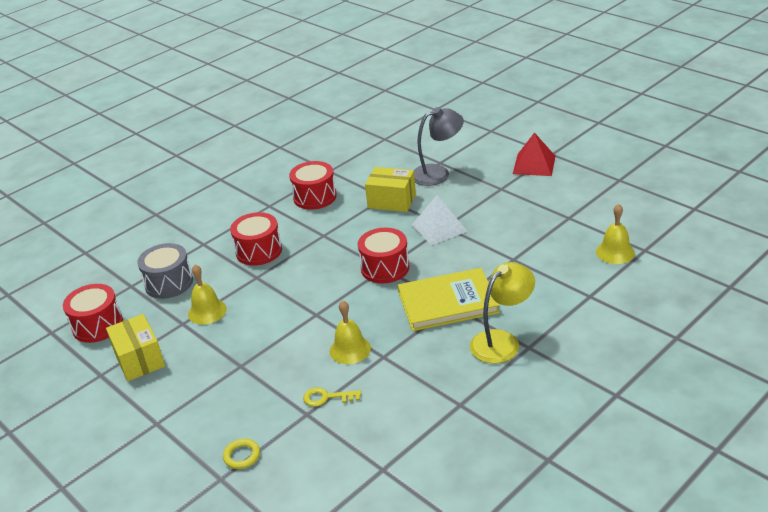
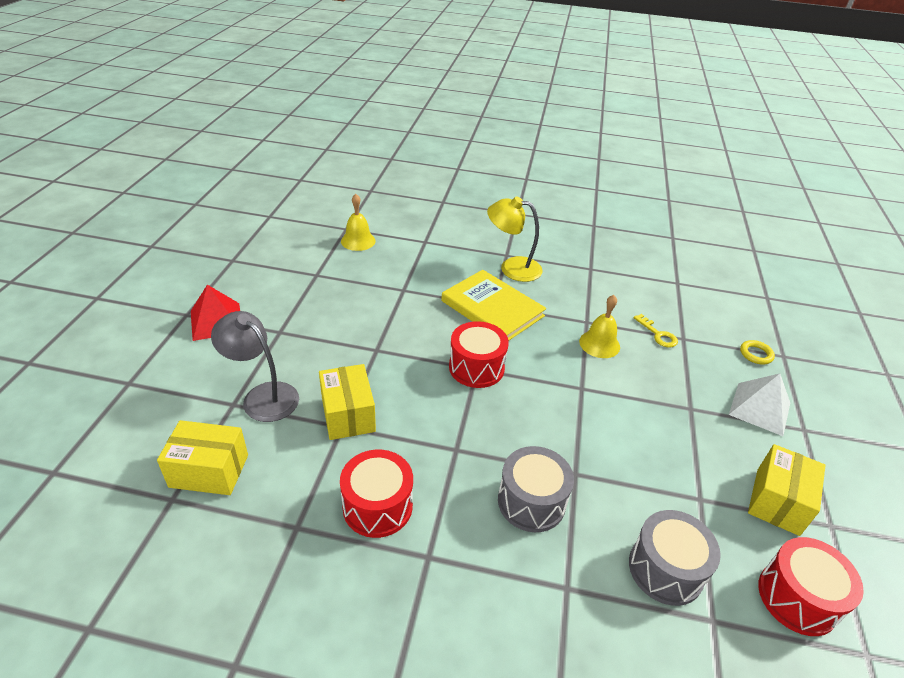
camera: 130 degrees left, 5 degrees up
(207, 311) = (664, 486): yellow bell -> none
(259, 251) = (531, 501): red drum -> grey drum
(393, 150) = (209, 471): none -> yellow box
(439, 228) = (382, 353): white pyramid -> white pyramid (760, 408)

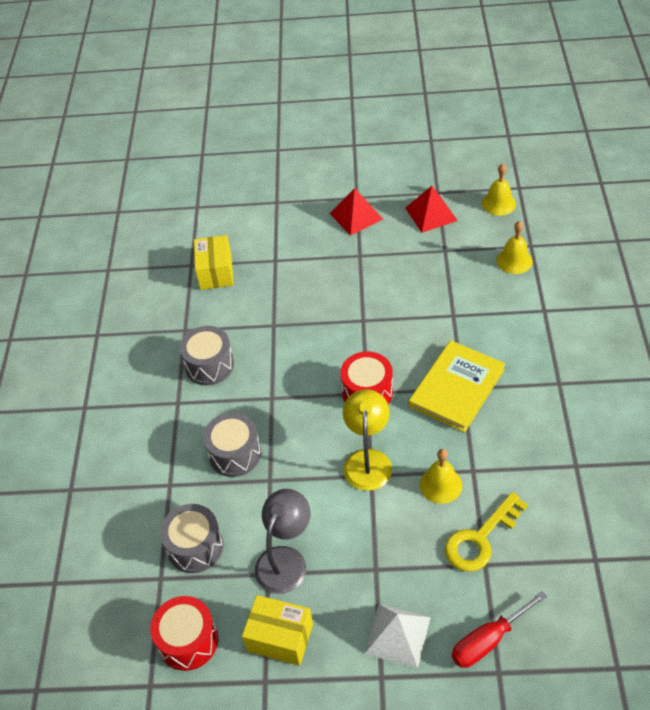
camera: 85 degrees right, 10 degrees up
(259, 271) = (431, 214): none -> red pyramid
(263, 396) = (288, 272): grey lamp -> grey lamp (285, 559)
(280, 231) = (498, 203): none -> yellow bell
(348, 414) = (285, 325): yellow box -> none
(377, 506) = (209, 365): red drum -> grey drum
(512, 268) = (536, 392): yellow lamp -> yellow lamp (368, 460)
(658, 334) = (480, 539): yellow key -> yellow key, size x1.77
(756, 354) = (488, 640): yellow ring -> red screwdriver

